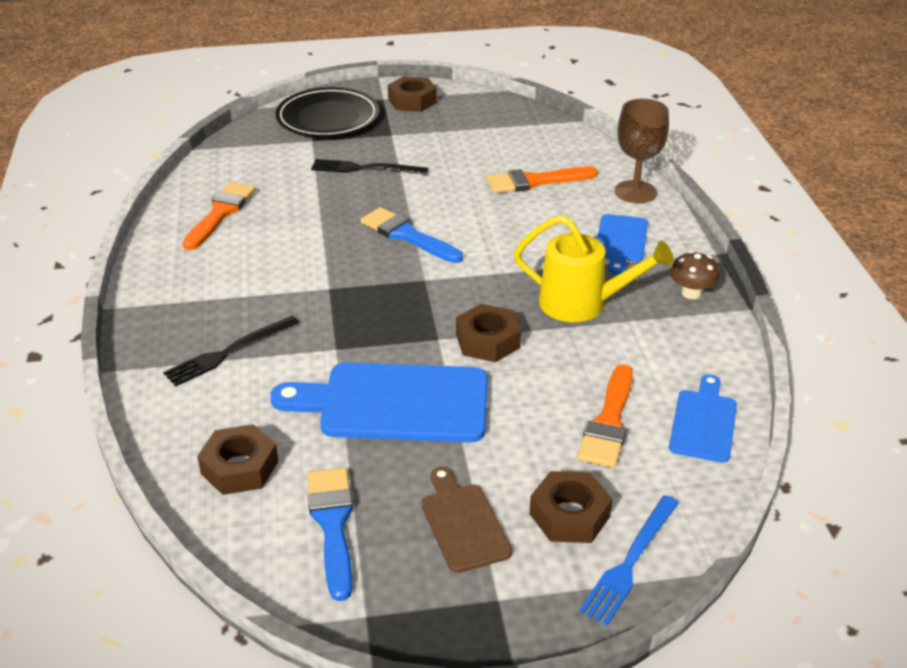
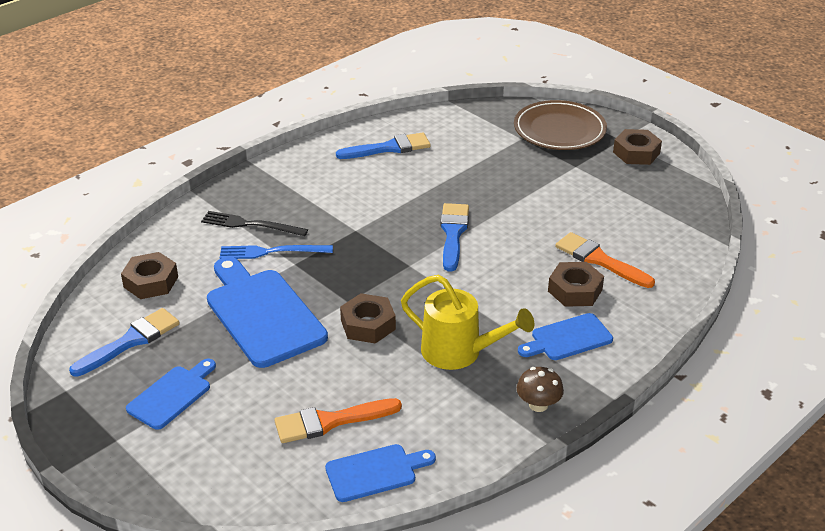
camera: 55 degrees right, 0 degrees up
(220, 213) = (389, 148): orange brush -> blue brush
(328, 118) = (559, 130): black plate -> brown plate
(365, 168) = (514, 176): black fork -> none
(463, 523) = (172, 395): brown cutting board -> blue cutting board
(569, 515) = (217, 441): brown nut -> brown nut (575, 290)
(583, 304) = (460, 352): yellow watering can -> yellow watering can turned 45 degrees counterclockwise
(630, 562) = (193, 488): blue fork -> blue fork (271, 252)
(635, 192) = (652, 318): brown goblet -> none

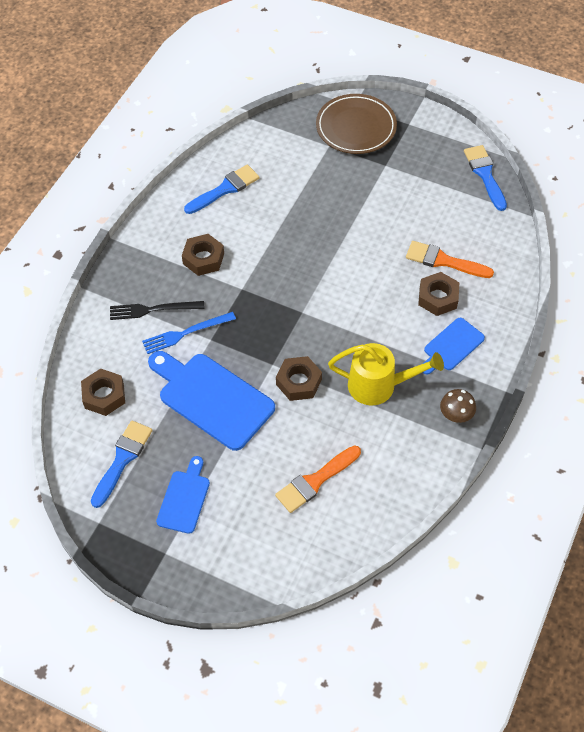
camera: 20 degrees left, 20 degrees up
(375, 472) = (369, 513): blue cutting board -> none
(453, 233) = (321, 268): blue brush -> blue brush (485, 174)
(636, 153) = (427, 136): brown nut -> brown nut (203, 258)

